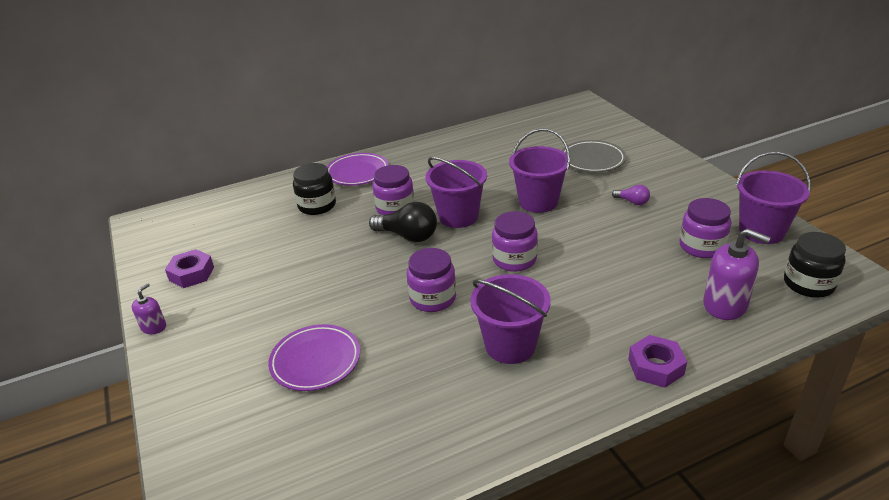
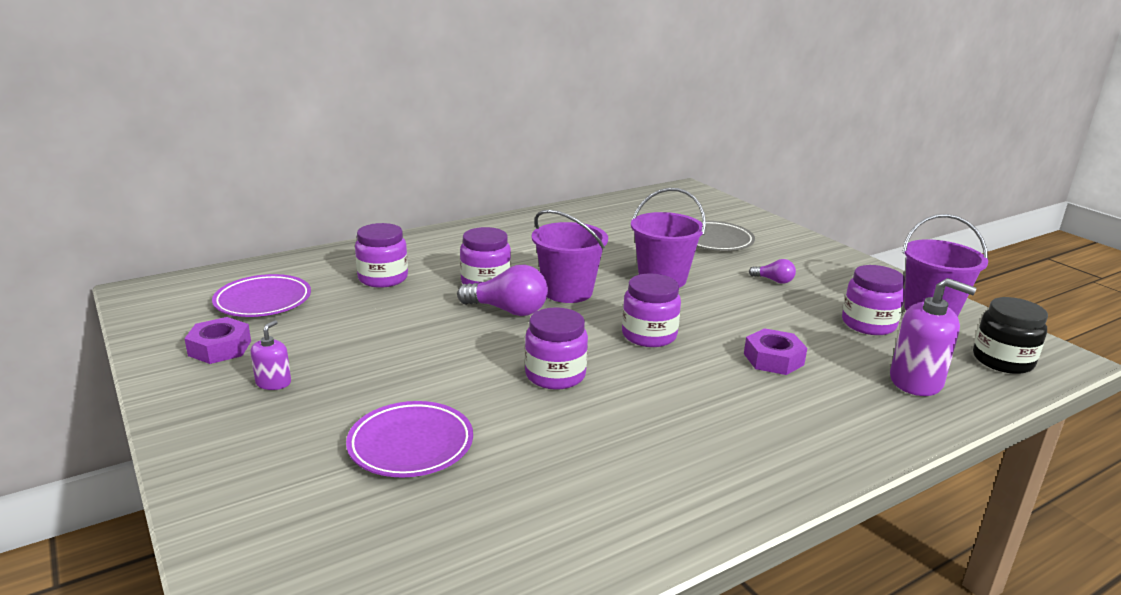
camera: 10 degrees left, 10 degrees down
(154, 327) = (170, 408): purple soap dispenser -> purple soap dispenser (273, 383)
(317, 206) = (383, 278): black jar -> purple jar
(357, 173) = (429, 247): purple plate -> purple plate (263, 301)
(408, 236) = (508, 310): black light bulb -> purple light bulb
(510, 345) = (668, 425): purple bucket -> none
(656, 367) = (856, 445): purple nut -> purple nut (773, 359)

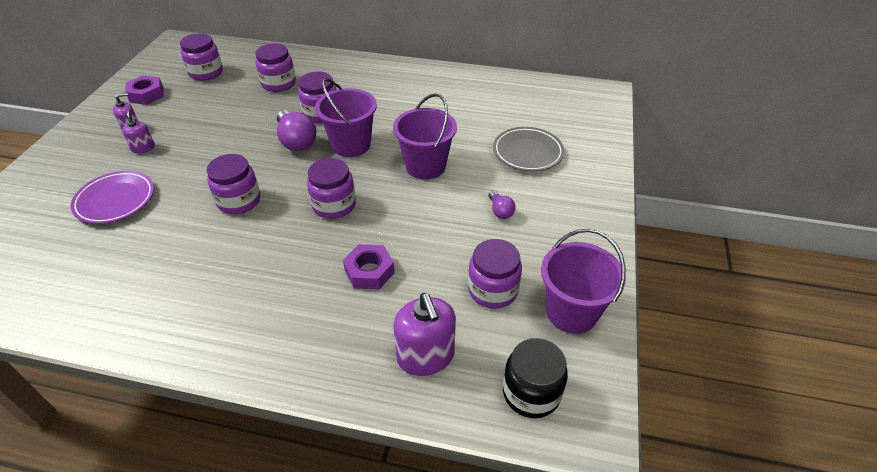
camera: 45 degrees right, 20 degrees up
(263, 301) = (206, 73): purple plate -> purple jar
(335, 390) = (143, 148): none -> purple soap dispenser

